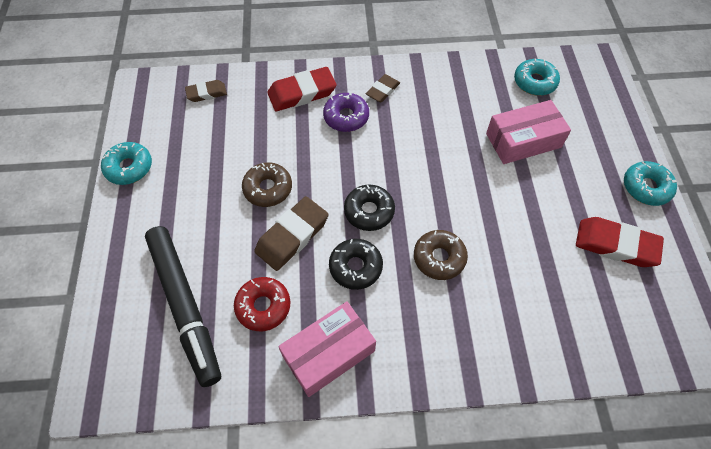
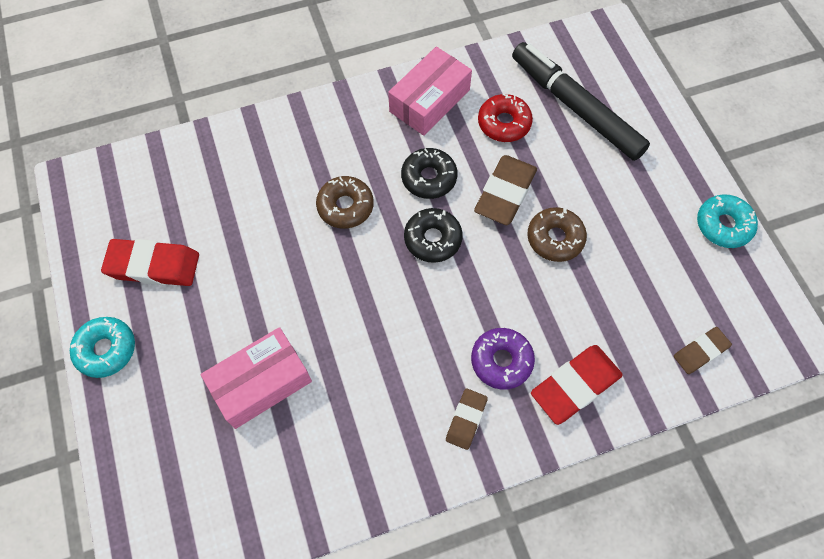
camera: 165 degrees right, 5 degrees up
(534, 82) = (247, 496): turquoise donut -> none

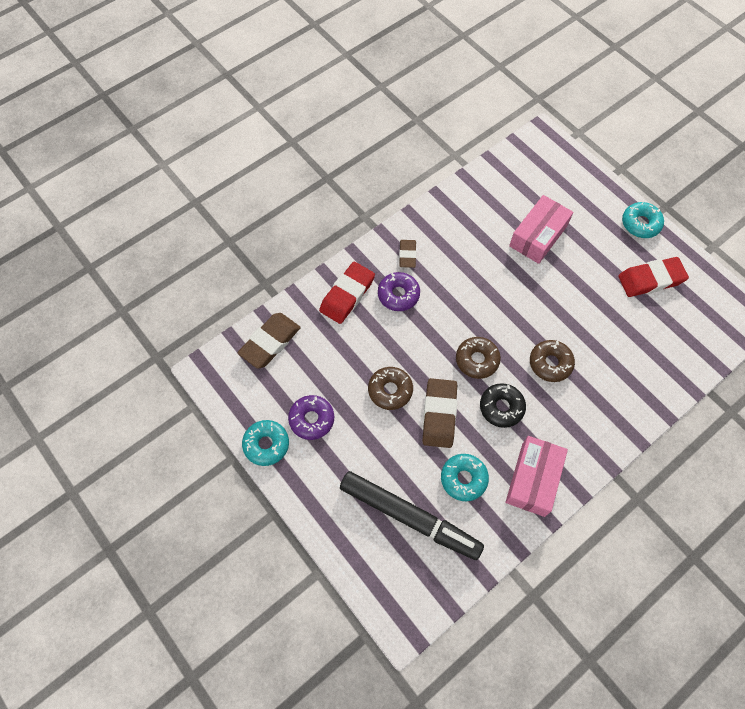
camera: 160 degrees right, 0 degrees up
(432, 239) = (477, 360): black donut -> brown donut
(504, 123) = (463, 479): red donut -> turquoise donut
(662, 236) = (311, 419): none -> purple donut
(700, 352) = (270, 342): brown eraser -> brown eraser, size x1.70

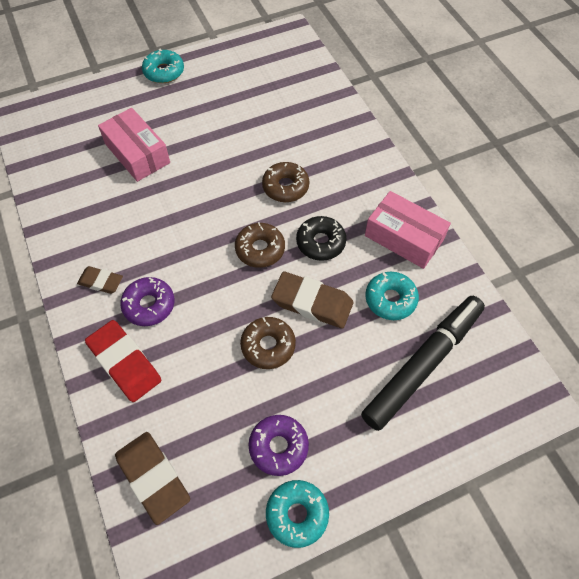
camera: 75 degrees left, 5 degrees down
(650, 279) = (226, 84): red eraser -> none

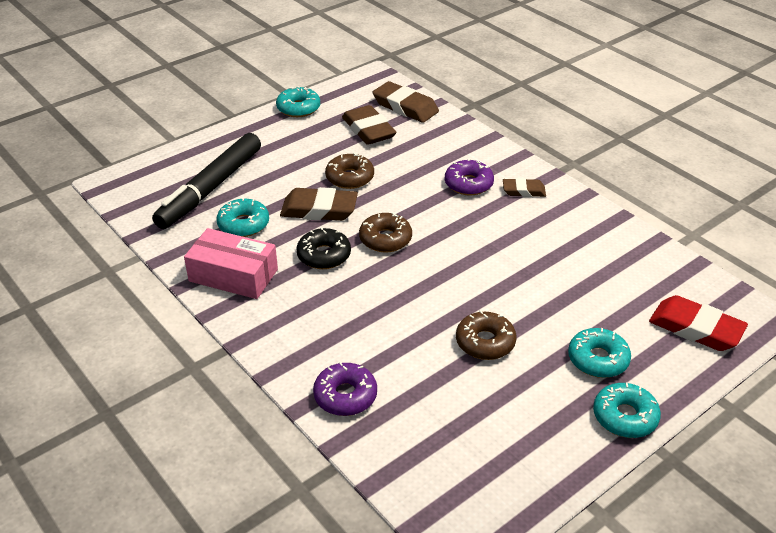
camera: 165 degrees right, 20 degrees down
(125, 363) = (464, 150): red eraser -> red eraser (695, 328)
(137, 153) = (576, 301): pink box -> none
(154, 108) = (598, 359): none -> turquoise donut
(219, 434) = (368, 130): none -> brown eraser
(278, 447) = (321, 131): purple donut -> purple donut (345, 396)
(285, 187) = (380, 299): brown donut -> brown donut (485, 342)

